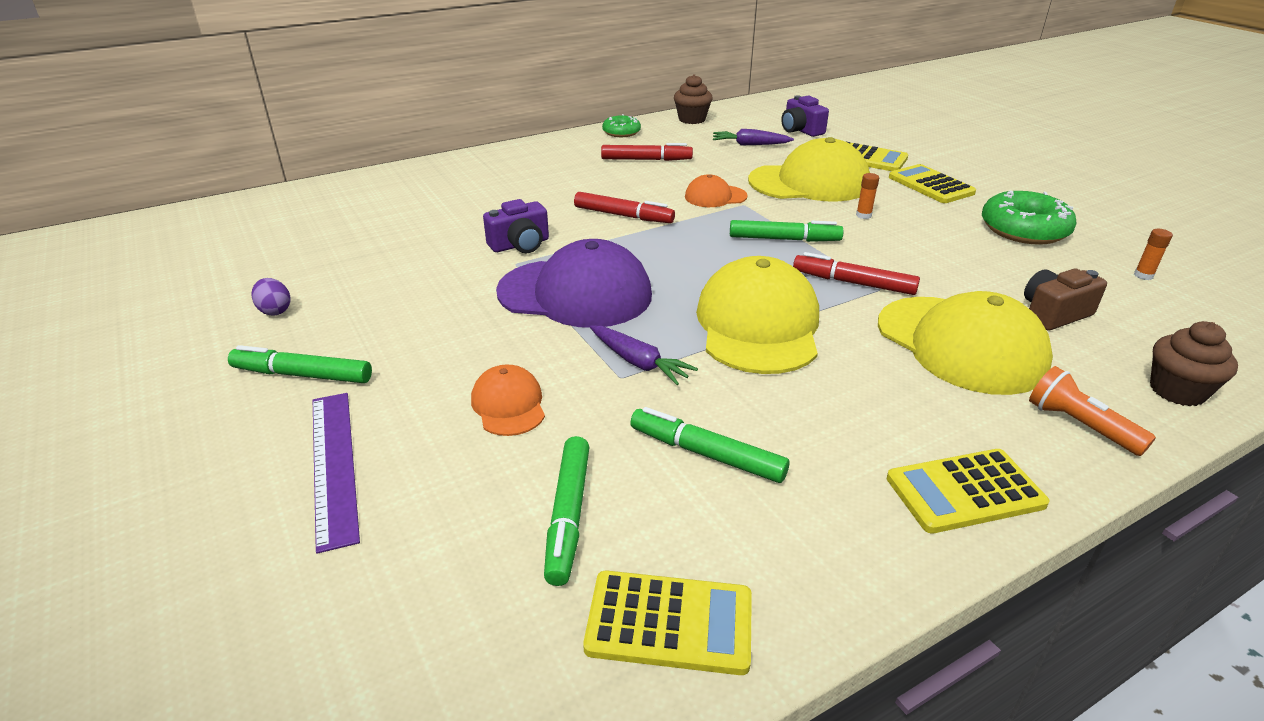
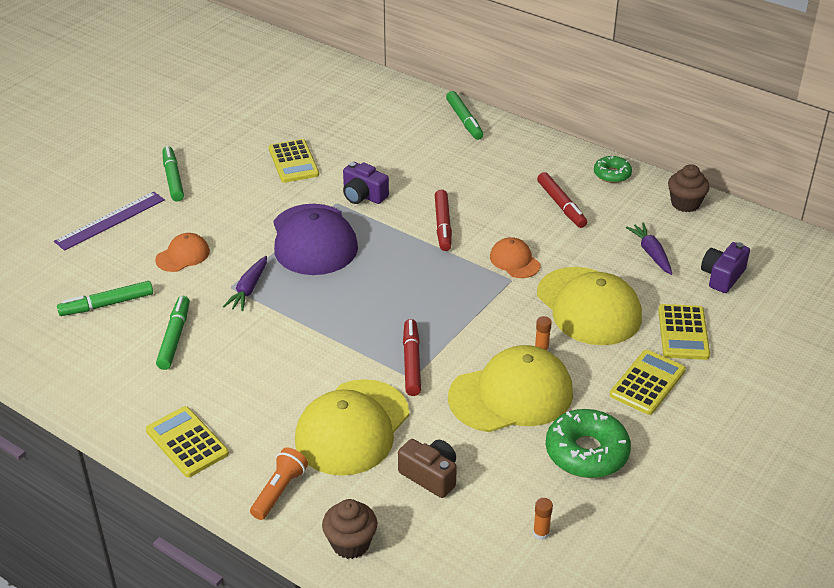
camera: 65 degrees right, 5 degrees up
(275, 310) = (226, 141): purple egg -> none
(669, 623) = (52, 355): yellow calculator -> yellow calculator (293, 162)
(758, 325) = (322, 328): yellow cap -> yellow cap (511, 395)
(783, 239) = (461, 313): green marker -> green marker (464, 120)

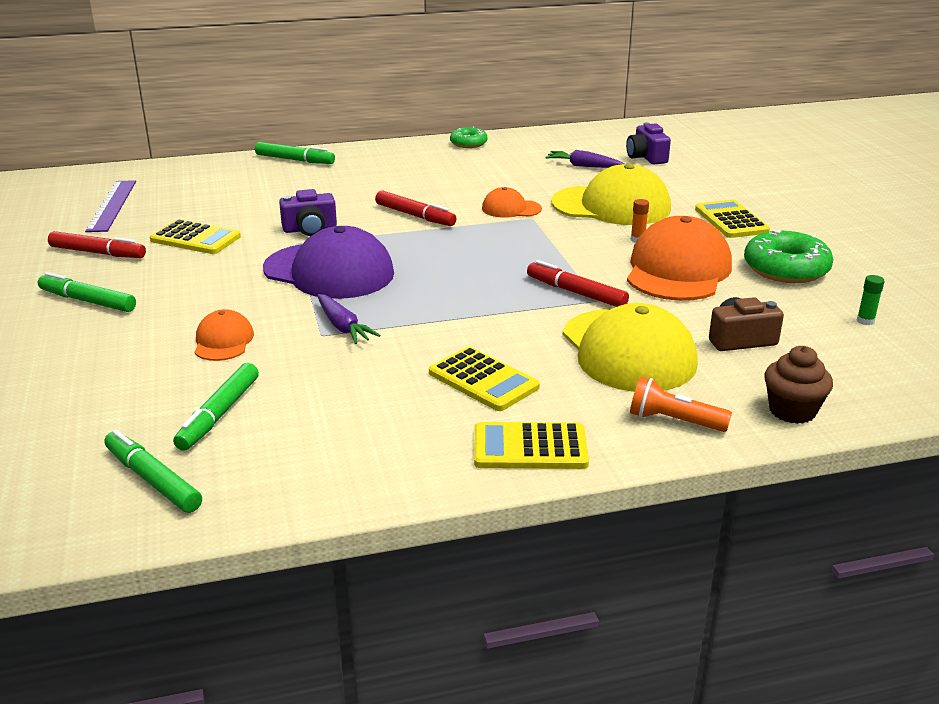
camera: 50 degrees left, 10 degrees down
(110, 220) = (78, 360): purple ruler -> purple ruler (111, 205)
(174, 338) = (348, 394): green marker -> green marker (153, 480)
(279, 491) = (674, 421): orange flashlight -> orange flashlight turned 45 degrees counterclockwise
(511, 395) = (678, 270): yellow cap -> orange cap
(541, 533) = (865, 321): orange glue stick -> green glue stick
(561, 205) = (472, 170): red marker -> red marker (97, 253)
(683, 333) = (690, 190): yellow calculator -> yellow calculator (483, 380)
(685, 204) = (546, 137): brown cupcake -> none

